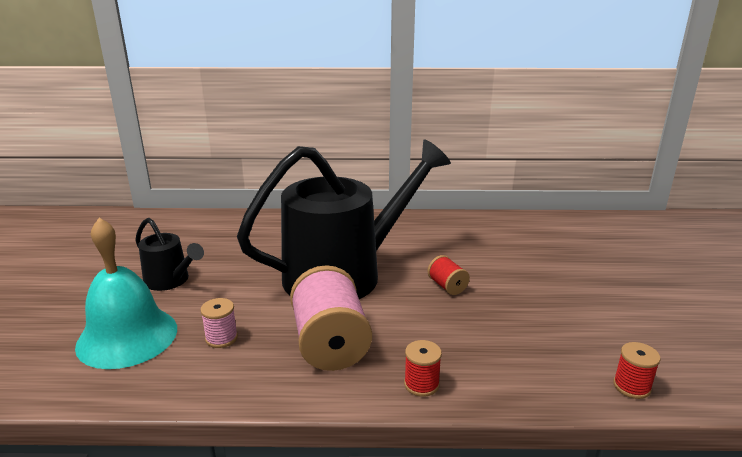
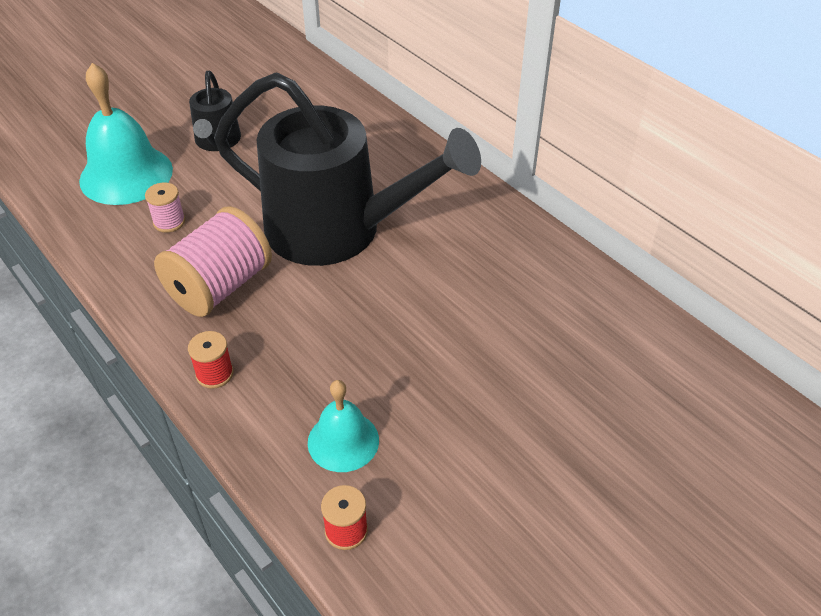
camera: 50 degrees right, 20 degrees up
(447, 286) = (392, 311): red spool -> none
(547, 353) = (343, 441): none -> turquoise bell

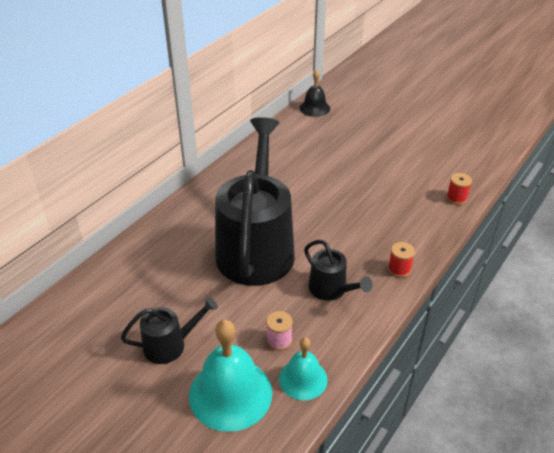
camera: 105 degrees left, 5 degrees down
(219, 287) = (331, 289): pink spool -> black watering can
(343, 441) = (411, 209): turquoise bell -> turquoise bell (303, 379)
(716, 384) = (314, 108): none -> black bell

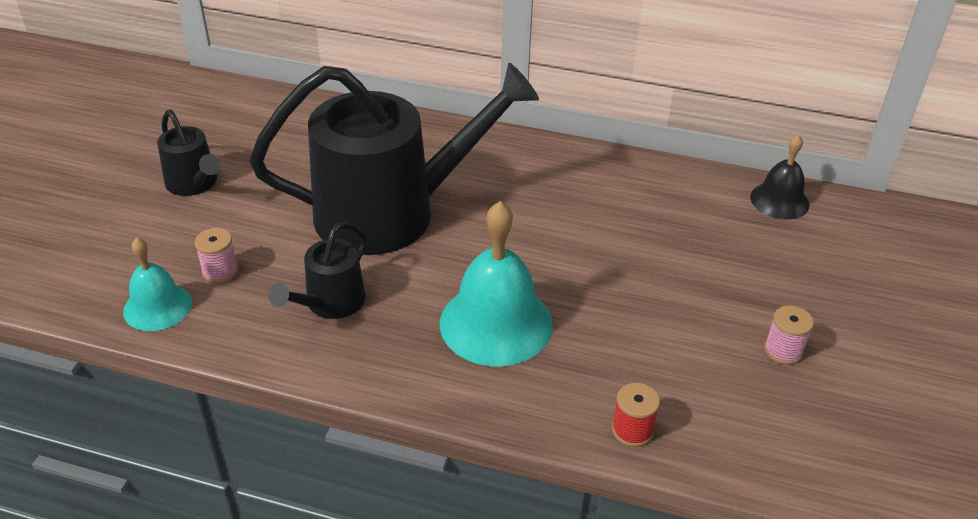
camera: 70 degrees right, 0 degrees up
(230, 393) = (126, 249): turquoise bell -> turquoise bell (496, 323)
(399, 269) = (401, 373): red spool -> none
(418, 140) = (783, 350): none -> pink spool

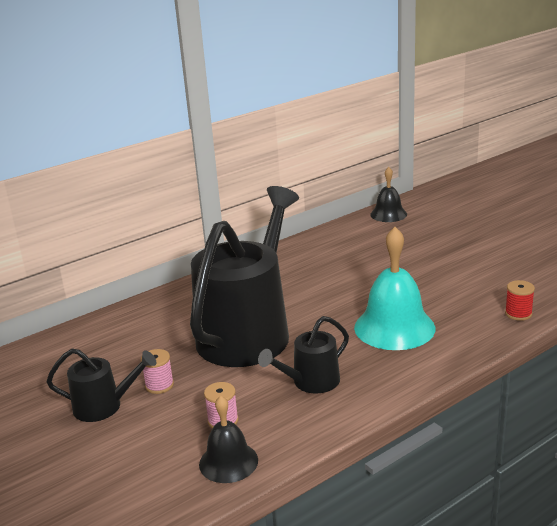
camera: 50 degrees left, 15 degrees down
(157, 306) = (228, 462): turquoise bell -> black bell
(330, 303) = (311, 382): black watering can -> black watering can turned 75 degrees clockwise
(783, 350) = (498, 254): pink spool -> pink spool (159, 385)

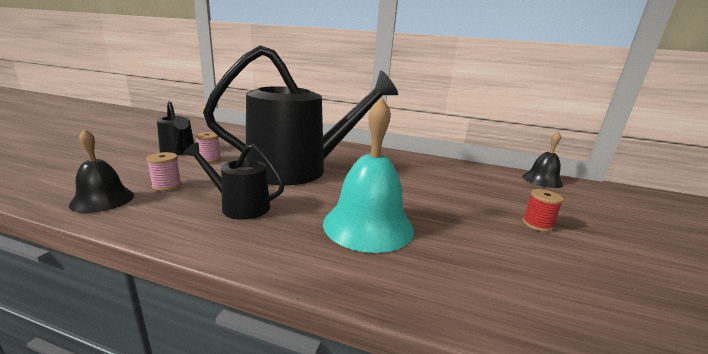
camera: 50 degrees right, 5 degrees down
(518, 314) = (512, 313): red spool -> red spool (537, 224)

